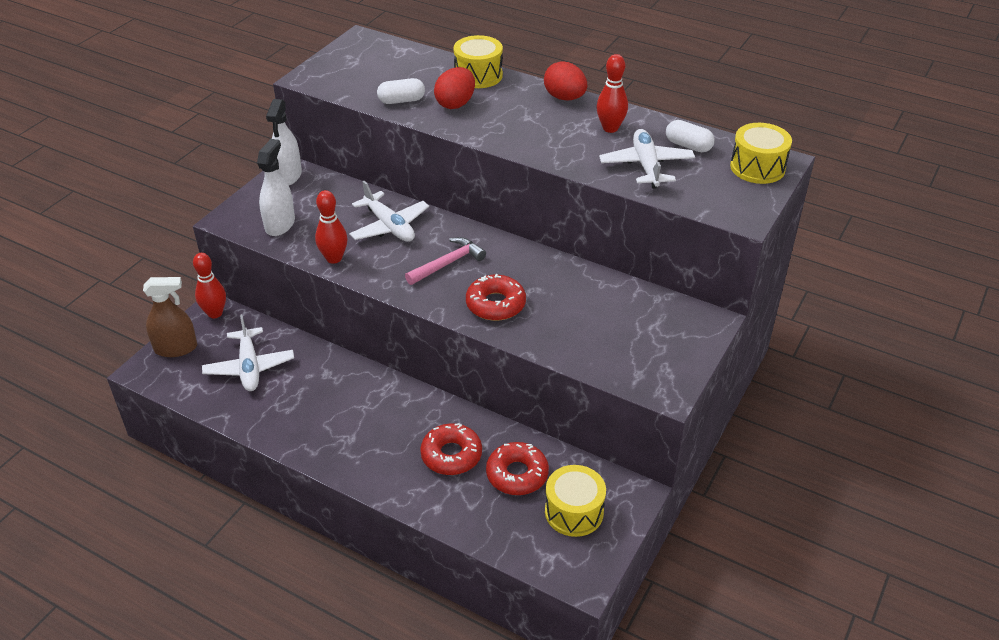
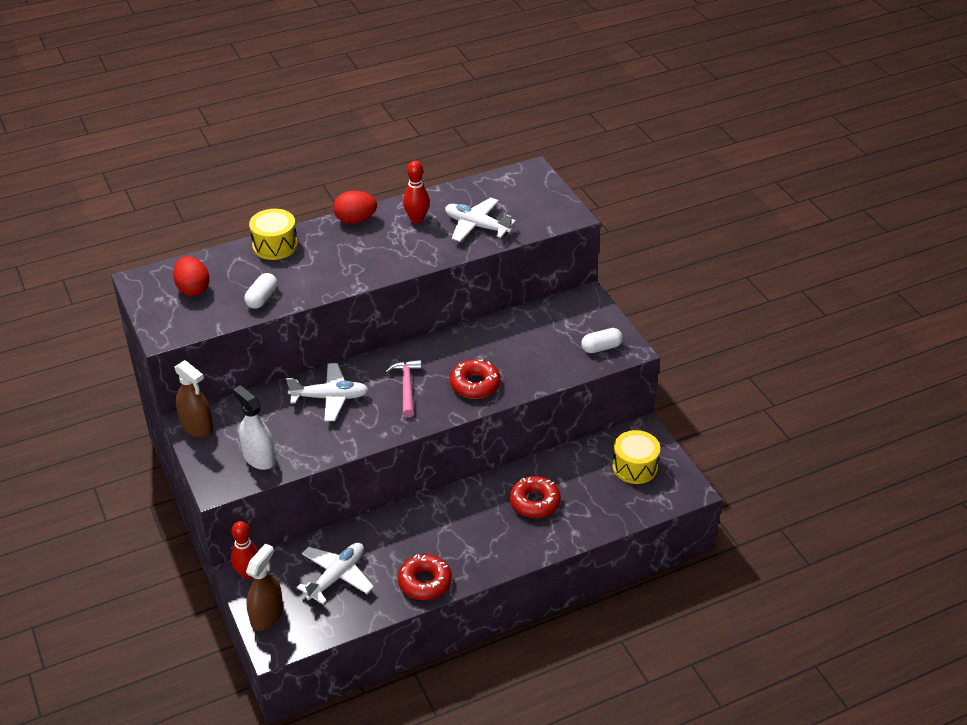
camera: 55 degrees left, 0 degrees up
(249, 367) = (337, 576): white plane -> white plane turned 75 degrees counterclockwise
(288, 175) = (197, 426): white spray bottle -> brown spray bottle
(334, 258) = (336, 444): red bowling pin -> none
(455, 104) = (300, 274): red egg -> red egg (193, 289)
(517, 474) = (581, 477): red donut -> red donut (425, 582)
(688, 146) = (475, 197): white capsule -> white capsule (601, 347)
(757, 167) = (529, 183): yellow drum -> none

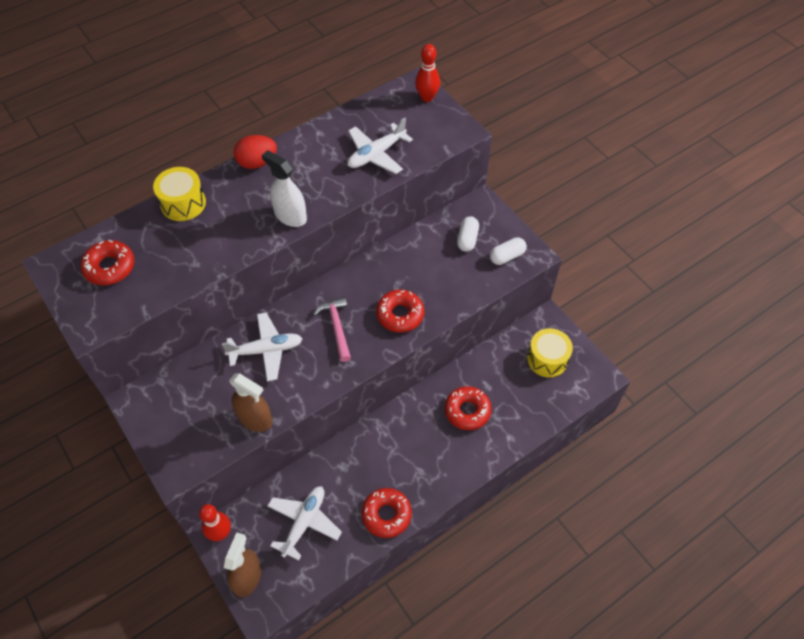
camera: 10 degrees left, 15 degrees up
(193, 289) = (110, 267): red egg -> red donut
(197, 426) = (142, 404): brown spray bottle -> brown spray bottle (255, 418)
(259, 458) = (211, 431): white spray bottle -> white spray bottle (290, 216)
(262, 298) = (182, 269): white capsule -> white capsule (467, 239)
(417, 219) = (317, 154): red bowling pin -> red bowling pin (427, 97)
(477, 226) = (376, 154): white plane -> white plane turned 60 degrees counterclockwise

